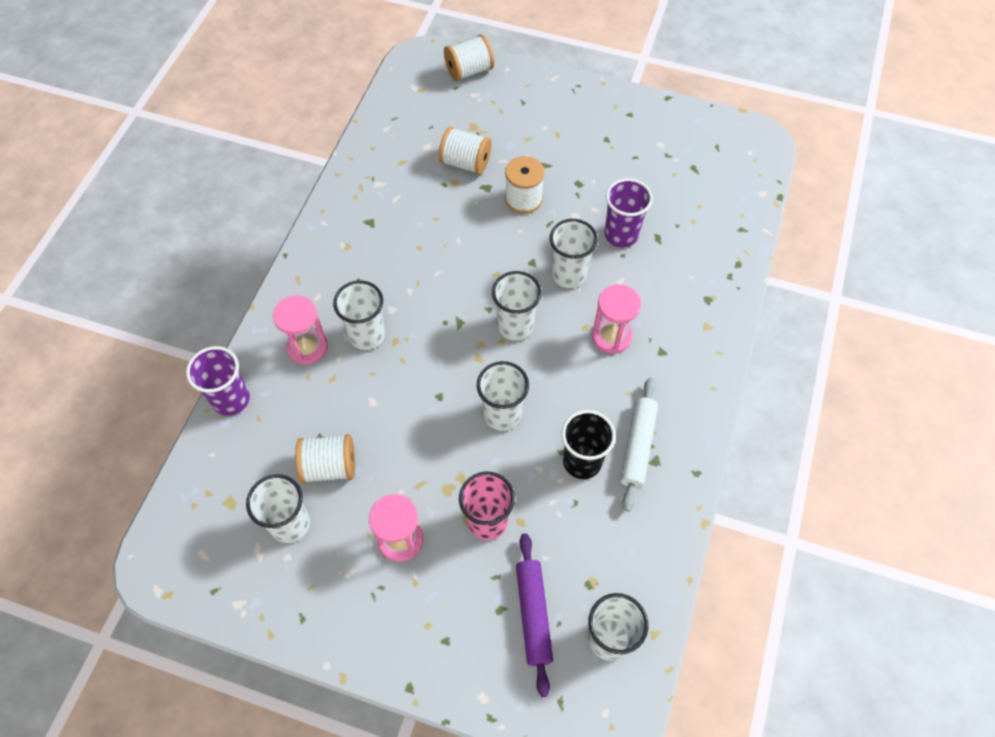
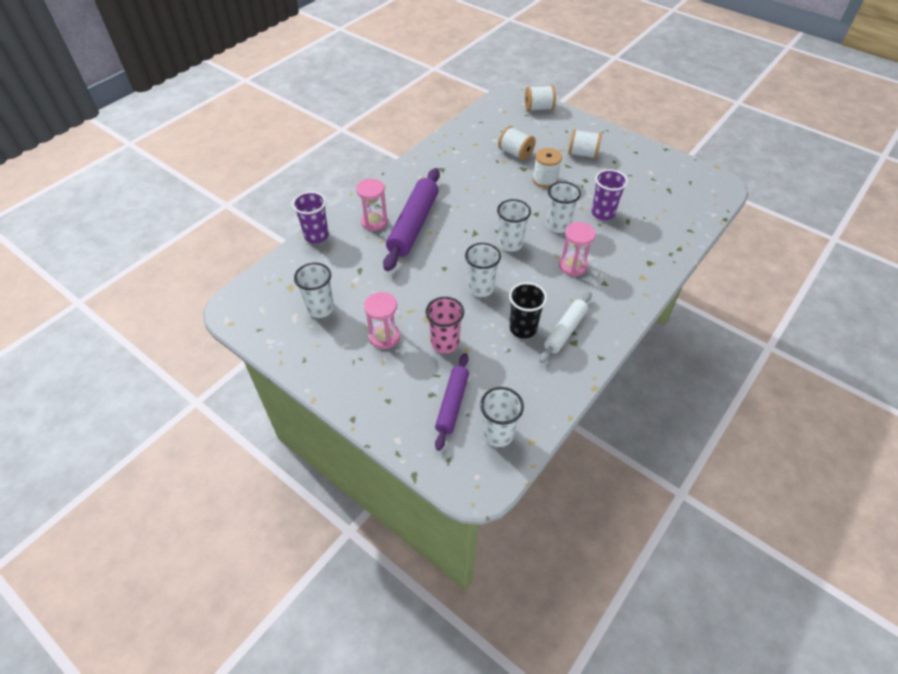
camera: 20 degrees right, 10 degrees down
(329, 467) = (358, 286): white spool -> white spool (582, 154)
(367, 335) = (413, 225): white cup -> purple rolling pin

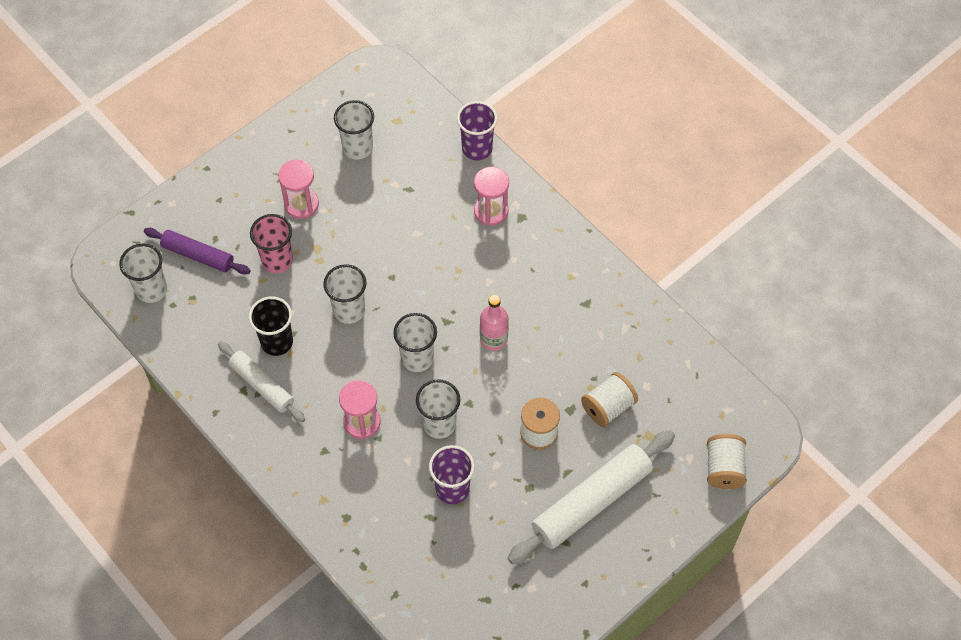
camera: 100 degrees right, 10 degrees up
(413, 225) = (476, 254): purple rolling pin -> none
(482, 208) = (493, 339): none -> pink bottle
(582, 154) = (591, 502): white spool -> white rolling pin

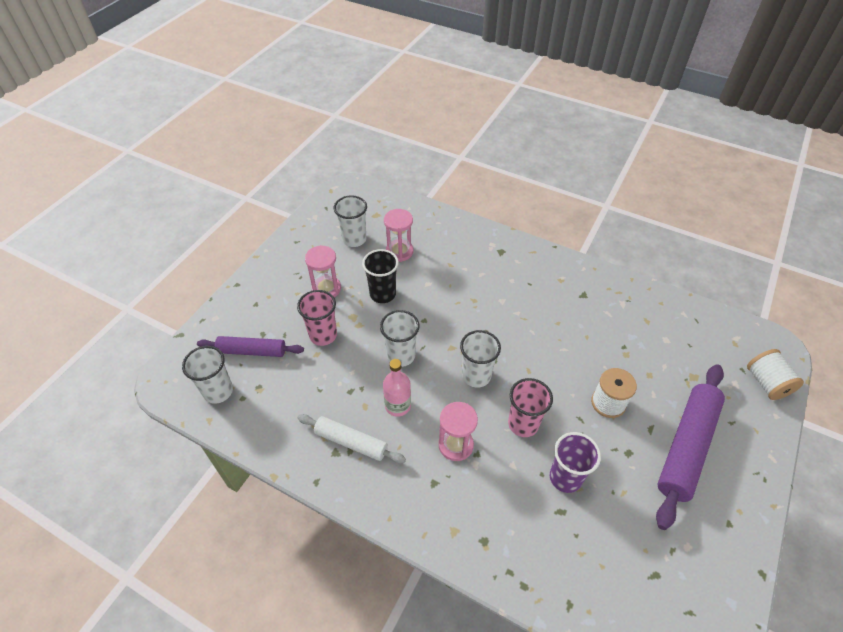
camera: 20 degrees left, 10 degrees down
(277, 342) = (349, 400): black cup -> black cup (382, 294)
(439, 424) = (523, 424): white cup -> pink cup
(477, 149) = (444, 217): purple cup -> none
(491, 211) = (476, 253): pink hourglass -> pink hourglass (399, 251)
(493, 339) = (529, 341): pink bottle -> pink bottle (398, 405)
(591, 502) = (686, 447): white rolling pin -> purple rolling pin
(608, 407) = (648, 365): white spool -> none

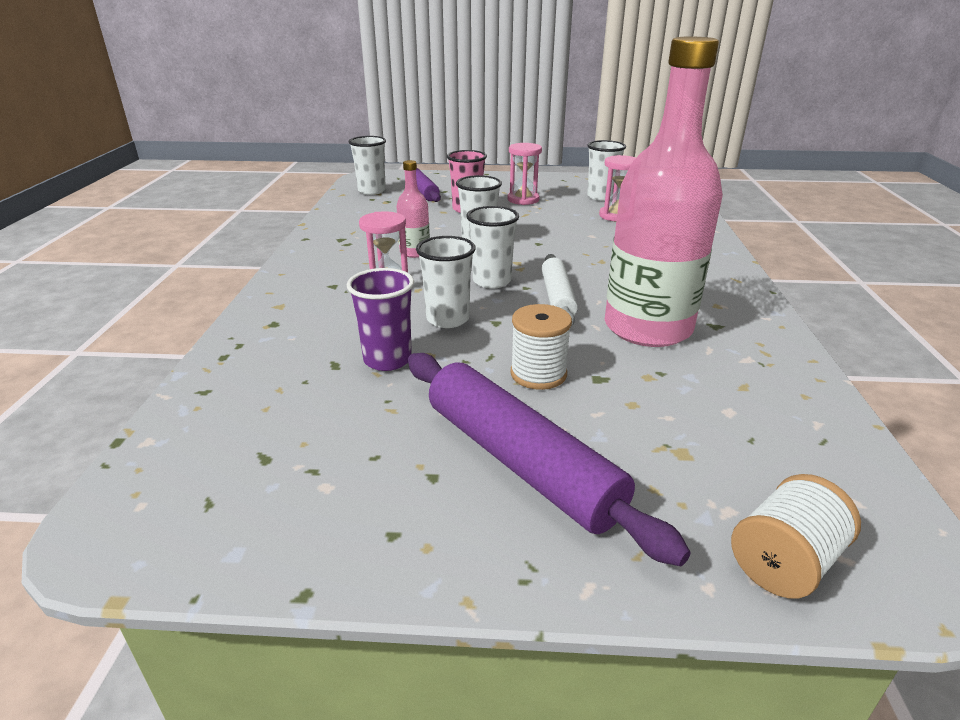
camera: 65 degrees right, 20 degrees down
(351, 442) = (356, 242): white rolling pin -> white rolling pin (558, 298)
(382, 294) = (548, 220): black cup -> none
(523, 424) = (448, 319): pink cup -> white cup
(575, 326) = (647, 328): none -> pink bottle
(686, 447) = (520, 461): purple rolling pin -> purple rolling pin turned 45 degrees clockwise

